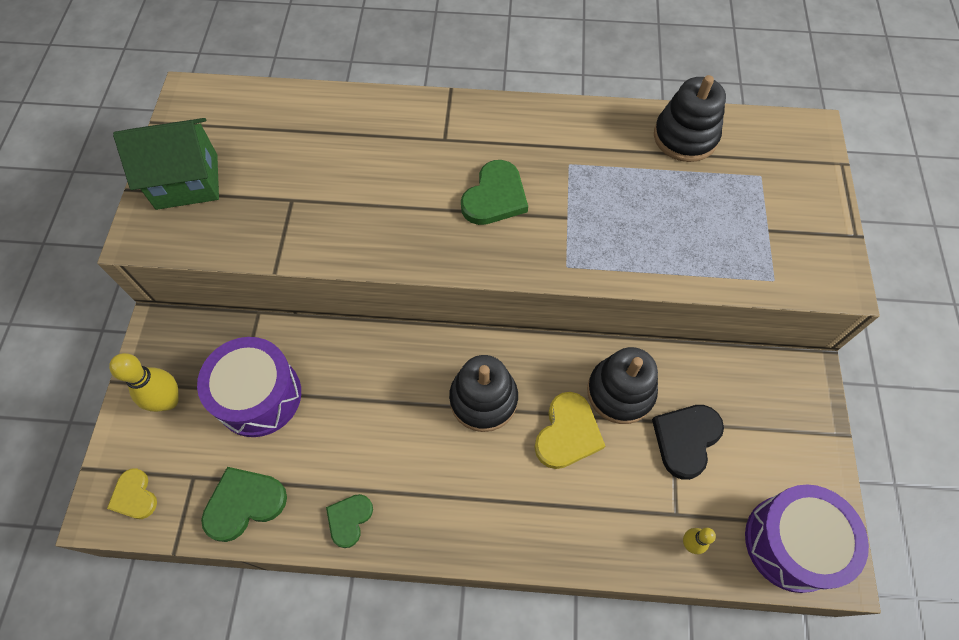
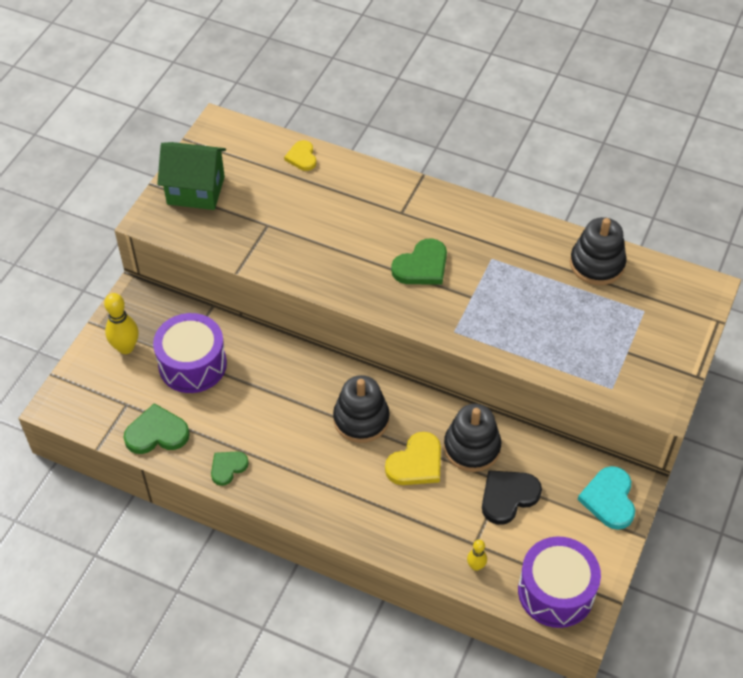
camera: 20 degrees right, 10 degrees down
(134, 496) = (82, 403): yellow heart -> yellow heart (302, 157)
(792, 403) = (609, 499): none -> turquoise heart

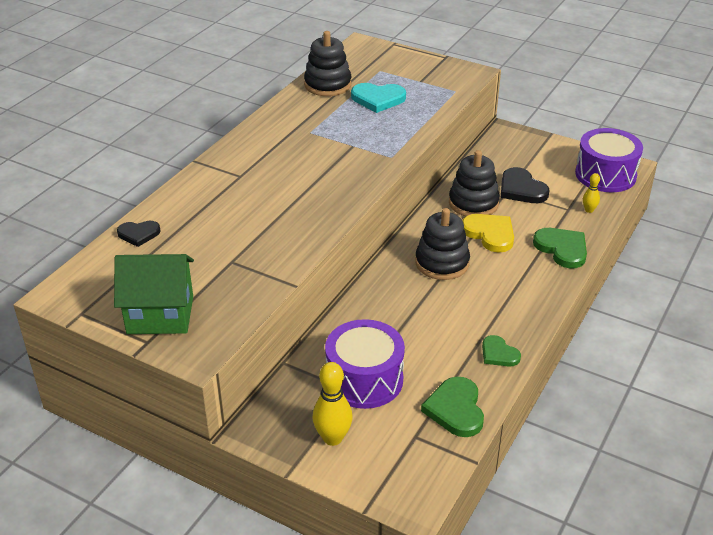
camera: 85 degrees left, 15 degrees down
(195, 190) = (160, 315): green house -> green house turned 75 degrees clockwise
(302, 157) = (138, 234): yellow heart -> black heart
(422, 266) = (311, 168): green heart -> green heart (562, 249)
(609, 499) = (520, 144): turquoise heart -> turquoise heart (378, 99)

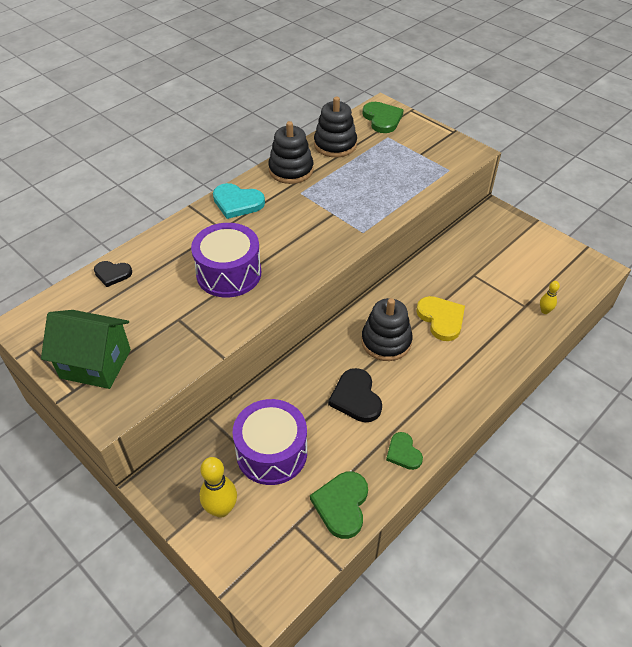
camera: 15 degrees right, 10 degrees up
(378, 99) = (374, 167): turquoise heart -> turquoise heart (237, 203)
(473, 203) = (437, 283): black stacking toy -> black stacking toy (291, 170)
(521, 189) = (488, 276): black heart -> black heart (356, 398)
(562, 249) = (504, 349): green heart -> green heart (382, 119)
(605, 175) = (574, 275): purple drum -> purple drum (229, 273)

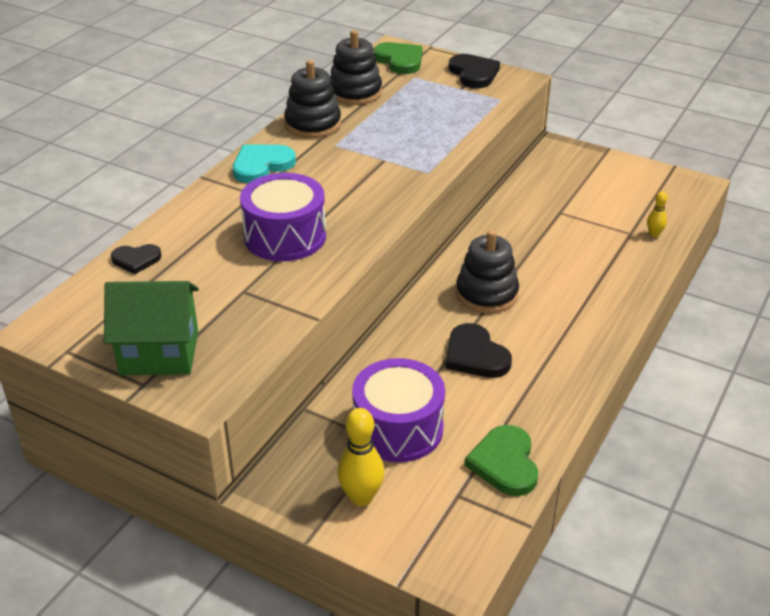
camera: 15 degrees left, 10 degrees down
(237, 203) = (261, 165): turquoise heart -> turquoise heart turned 135 degrees clockwise
(403, 453) = (554, 398): green heart -> none
(437, 141) = (474, 73): none -> black heart
(441, 319) = (541, 261): yellow heart -> none

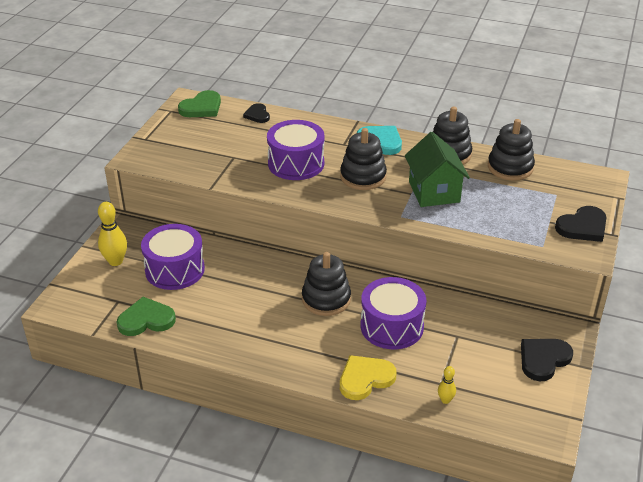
camera: 80 degrees right, 0 degrees up
(159, 353) = (171, 139): green house -> green house (434, 192)
(337, 188) = (363, 177): none -> black stacking toy
(400, 60) = (582, 184): green heart -> green heart (202, 107)
(475, 355) = (252, 298): black heart -> black heart (543, 359)
(540, 252) = (392, 326): none -> purple drum
(623, 281) = (365, 379): none -> yellow heart

